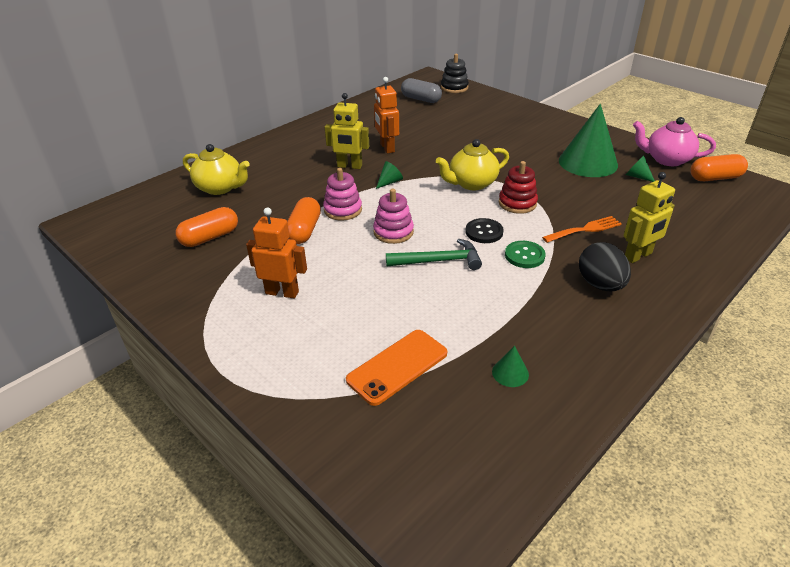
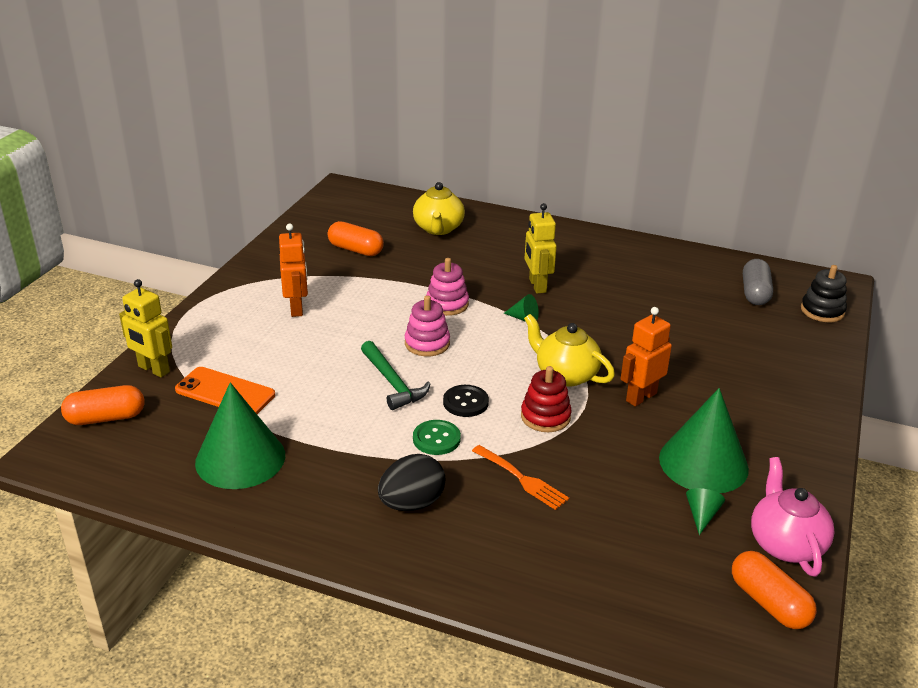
camera: 65 degrees right, 5 degrees down
(304, 230) = (396, 293): orange capsule -> orange capsule (106, 418)
(387, 148) = (600, 299): orange robot -> orange robot (641, 397)
(510, 373) = (240, 458): green cone -> green cone, size x2.44
(638, 256) = (490, 530): yellow robot -> yellow robot (153, 369)

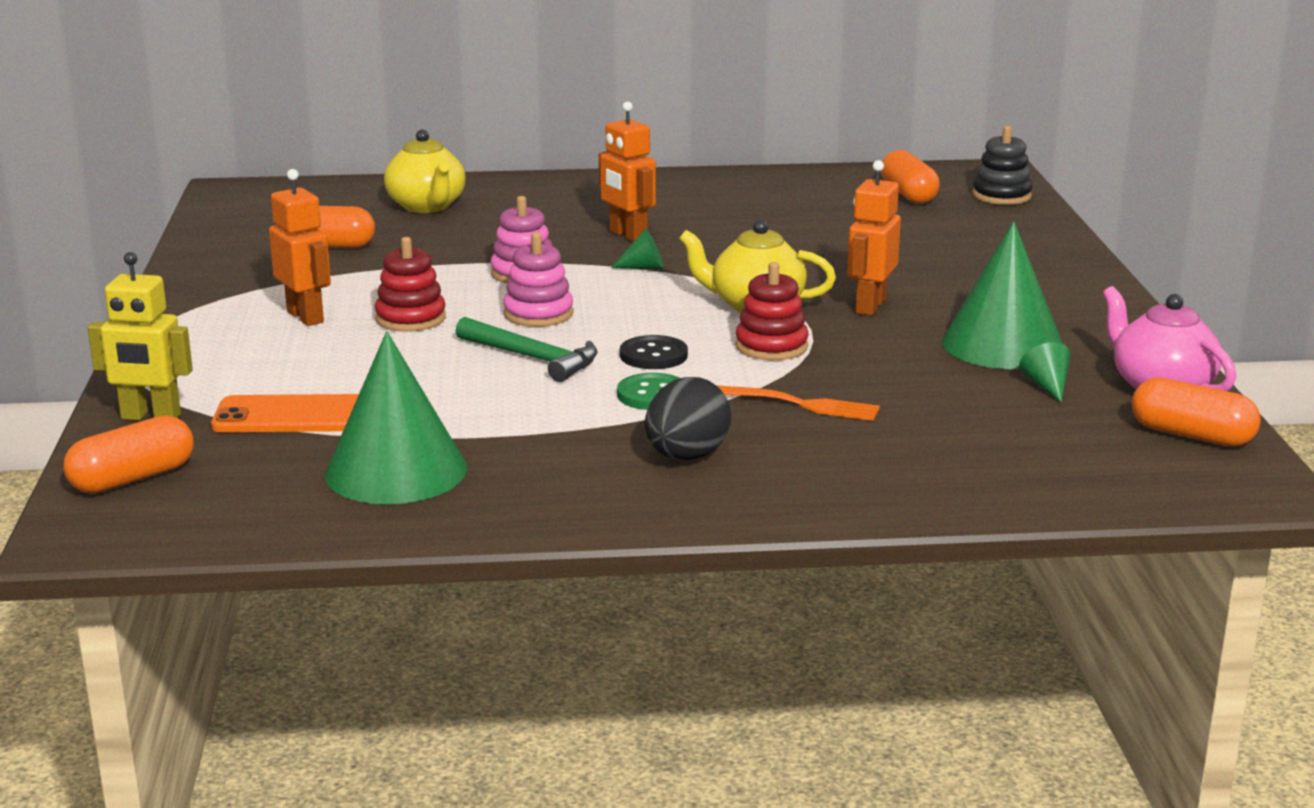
camera: 25 degrees left, 10 degrees down
(352, 326) = (411, 319): none -> red stacking toy
(537, 286) = (627, 235): yellow robot -> orange robot
(755, 293) = (908, 194): grey capsule -> orange capsule

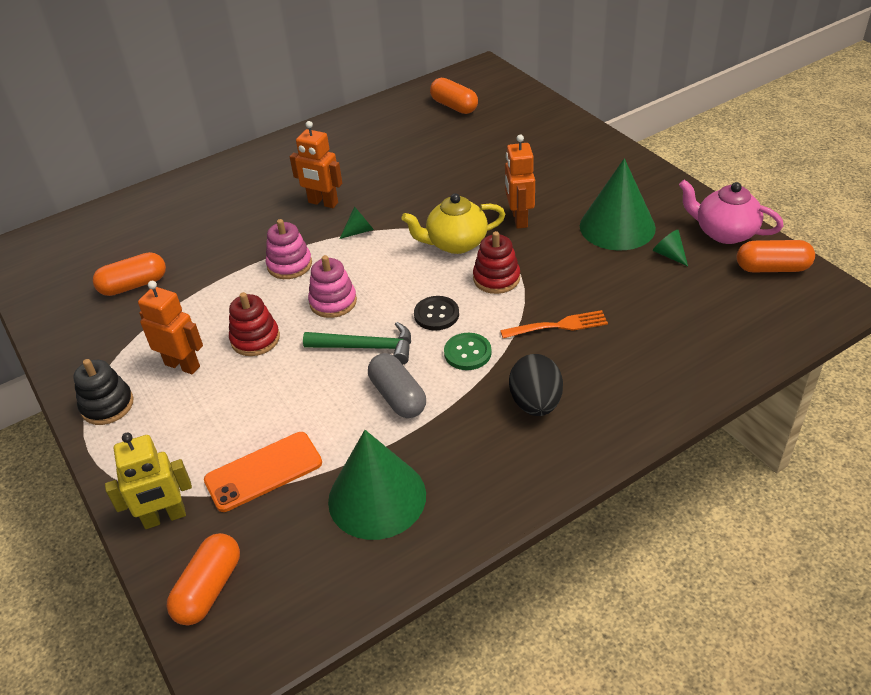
camera: 25 degrees left, 20 degrees up
(427, 206) = (167, 219): yellow teapot -> none
(520, 405) = (398, 396): none -> grey capsule
(1001, 196) = (505, 90): black stacking toy -> black stacking toy (107, 405)

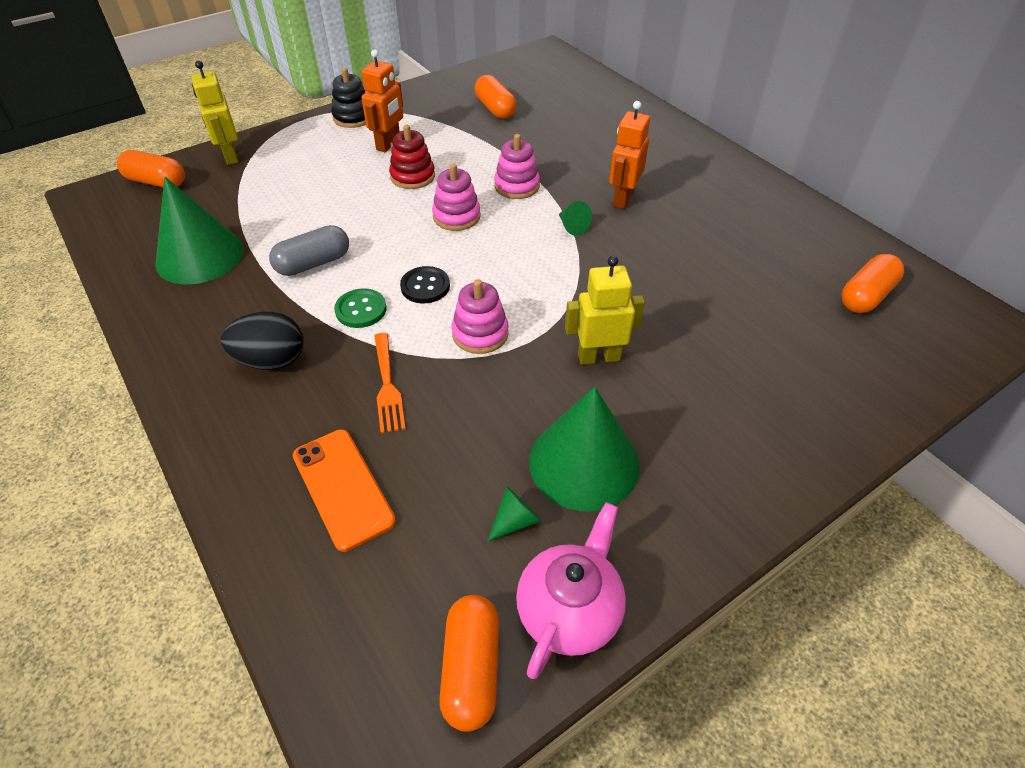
camera: 85 degrees right, 5 degrees up
(263, 471) = (255, 195): orange phone -> orange phone (343, 488)
(366, 347) = (386, 241): green hammer -> none
(455, 243) = (548, 300): yellow teapot -> none
(496, 278) = (480, 333): red stacking toy -> pink stacking toy
(519, 219) = (598, 357): orange robot -> yellow robot

